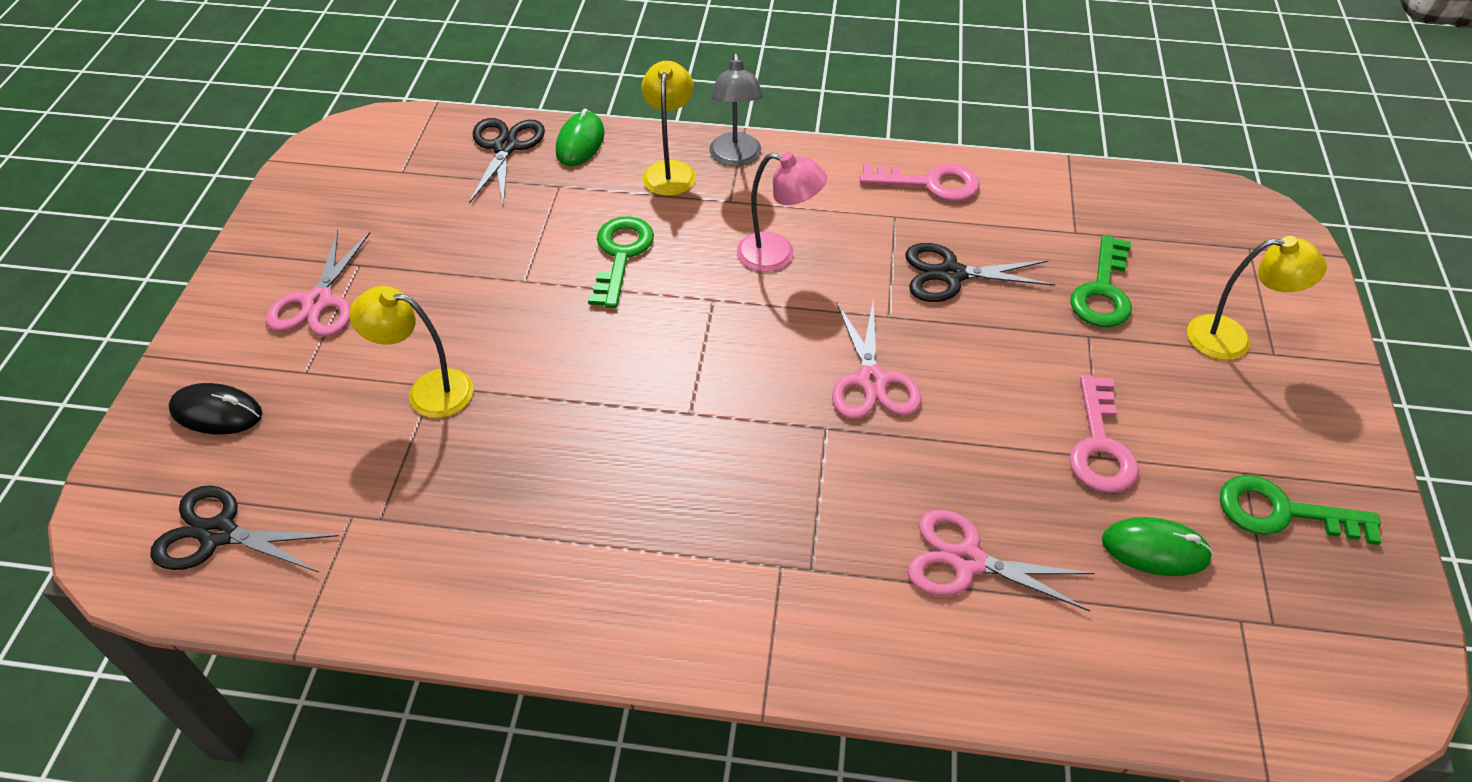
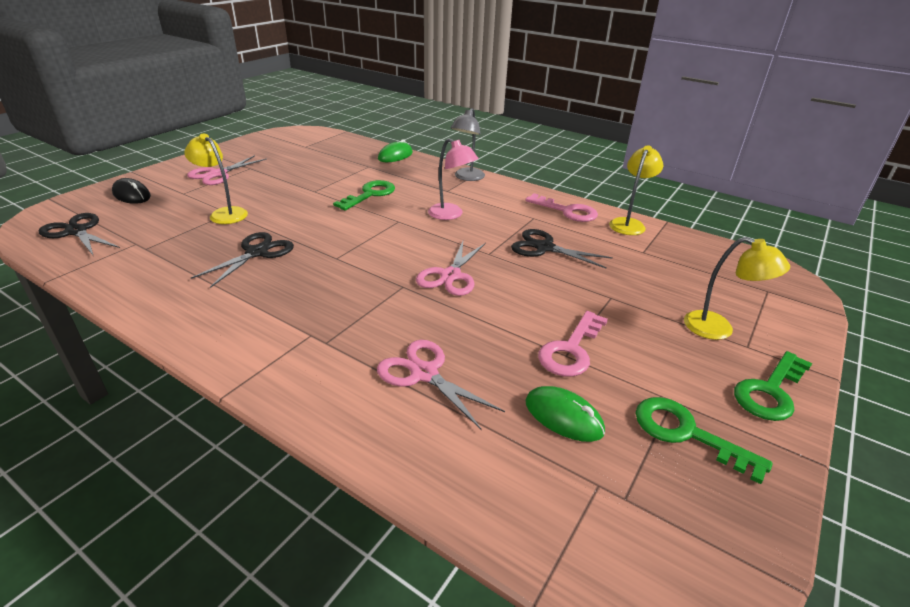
camera: 25 degrees right, 15 degrees down
(505, 147) = (359, 149): black scissors -> black scissors (257, 253)
(670, 170) = (428, 174): yellow lamp -> yellow lamp (629, 223)
(1103, 291) = (639, 281): green key -> green key (770, 391)

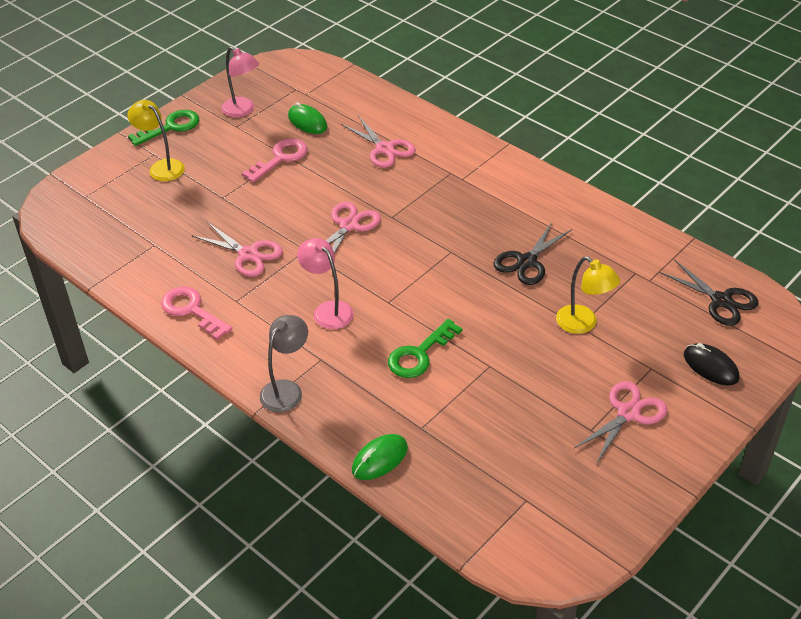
camera: 170 degrees left, 10 degrees up
(544, 248) = (248, 254): black scissors -> pink scissors
(629, 223) = (136, 285): yellow lamp -> none
(686, 433) = (243, 110): green key -> pink lamp

